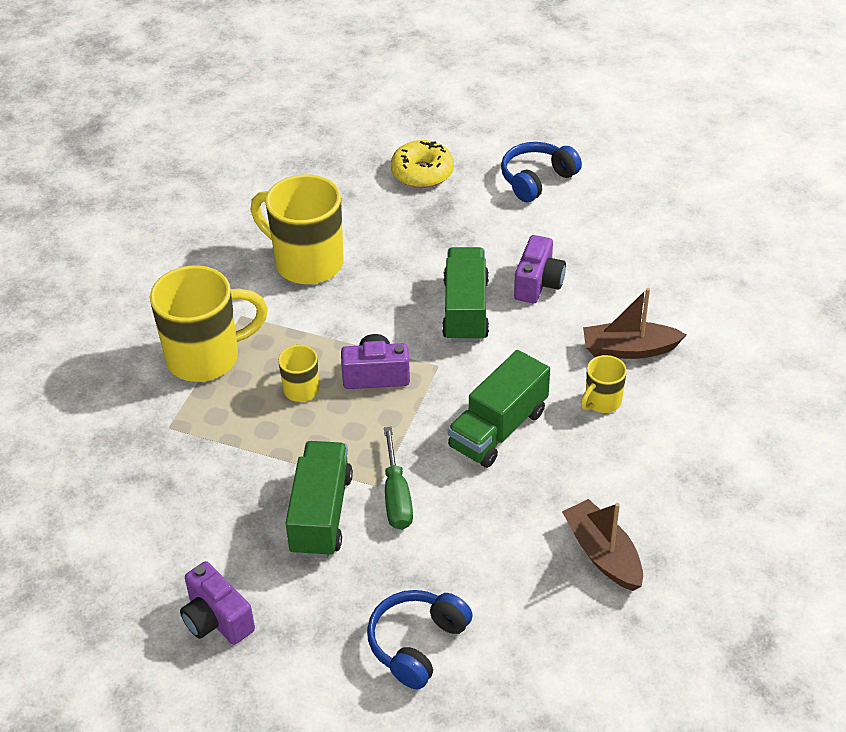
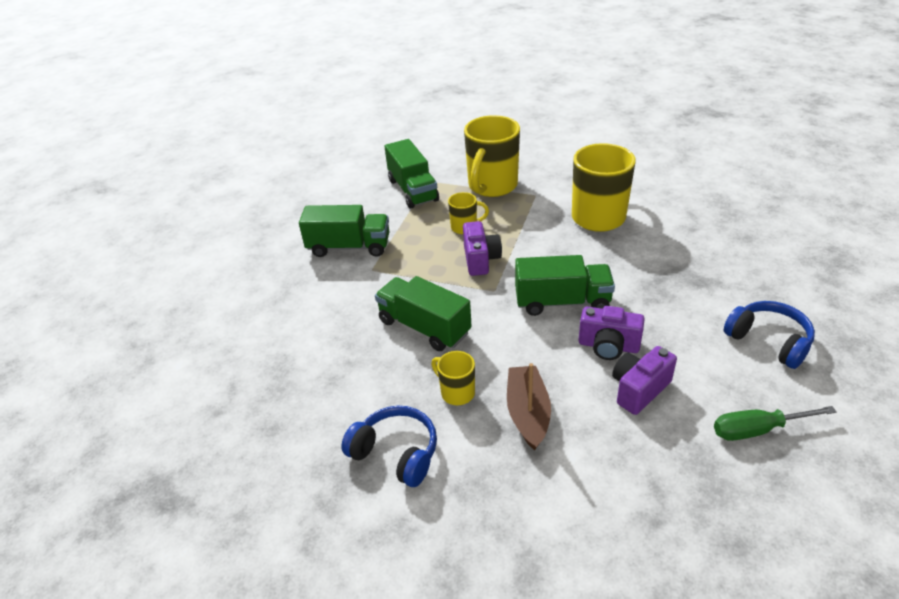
camera: 90 degrees right, 5 degrees down
(189, 446) = (413, 190): none -> green truck
(206, 357) = (492, 186): yellow mug -> yellow mug turned 45 degrees clockwise
(216, 619) = (275, 217): purple camera -> purple camera (639, 389)
(396, 496) = (361, 278): green screwdriver -> green screwdriver (757, 430)
(417, 644) = (232, 297): blue headphones -> blue headphones (396, 453)
(422, 173) = (741, 265): yellow donut -> none
(603, 554) = (285, 393): brown boat -> none

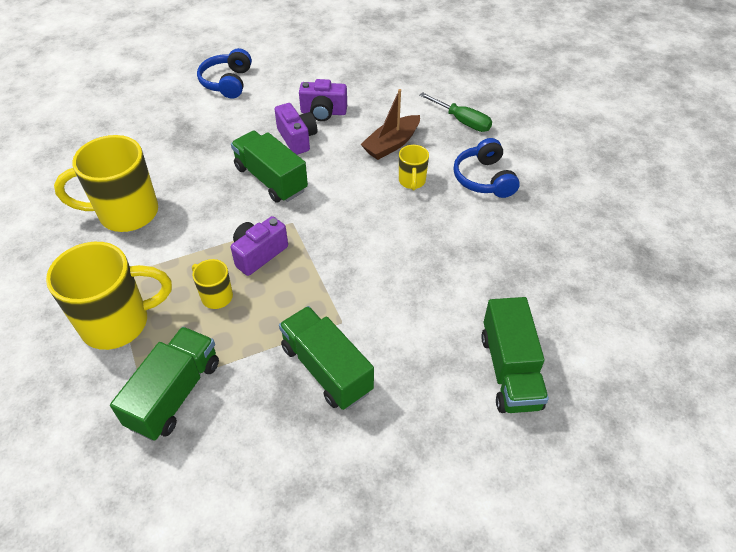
camera: 135 degrees left, 10 degrees up
(424, 327) = (373, 235): green truck -> green truck (510, 371)
(757, 430) = (309, 66): green screwdriver -> green screwdriver (462, 121)

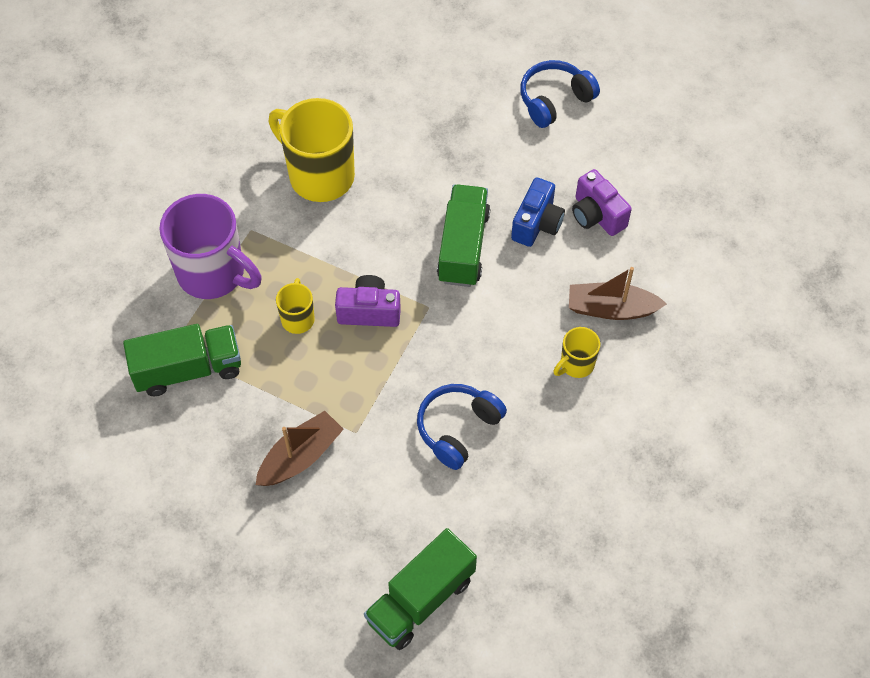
camera: 50 degrees right, 10 degrees up
(118, 323) = (213, 274): yellow mug -> purple mug
(297, 138) = (537, 224): purple camera -> blue camera
(326, 369) = (300, 457): green truck -> brown boat
(462, 121) = (713, 346): green screwdriver -> none
(484, 179) = (643, 425): blue headphones -> blue headphones (458, 429)

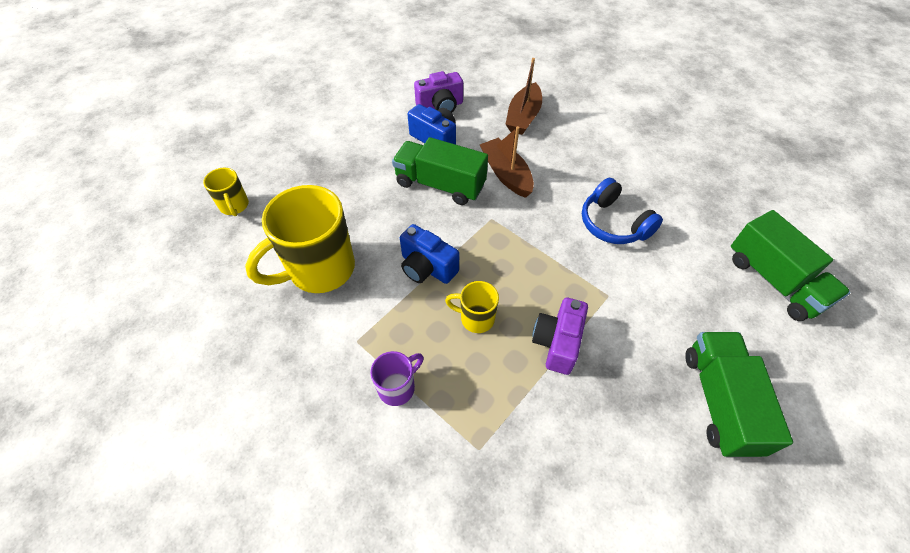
camera: 75 degrees left, 5 degrees down
(188, 369) = (512, 436): green truck -> green truck (719, 401)
(213, 274) = (398, 387): purple mug -> purple mug, size x0.49
(300, 457) = (630, 346): brown boat -> brown boat (506, 174)
(346, 263) = (427, 267): none -> blue camera
(369, 311) = (484, 260): purple camera -> purple camera (557, 343)
(554, 100) = (326, 105): blue headphones -> none
(576, 364) = (566, 144): yellow mug -> yellow mug (234, 206)

